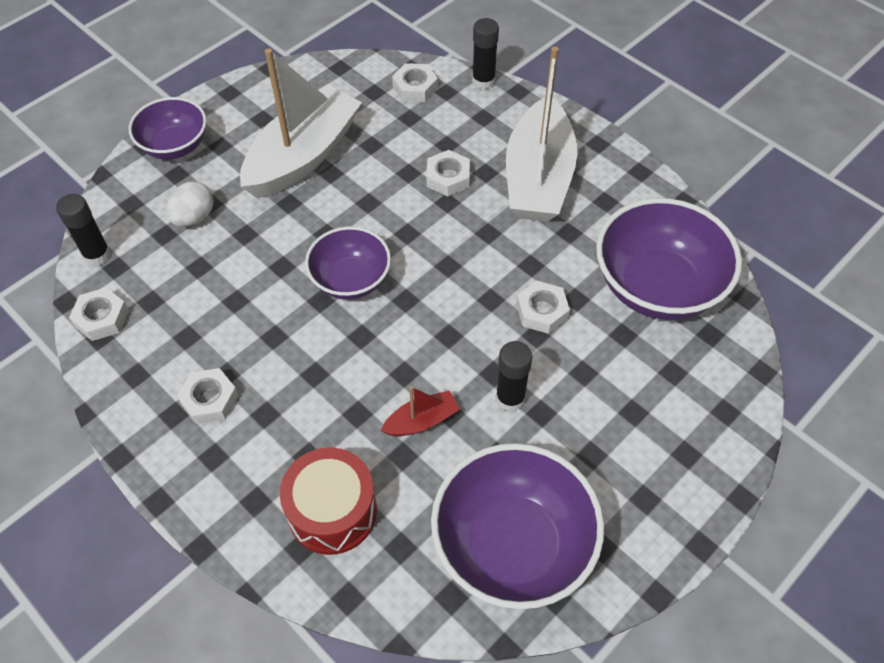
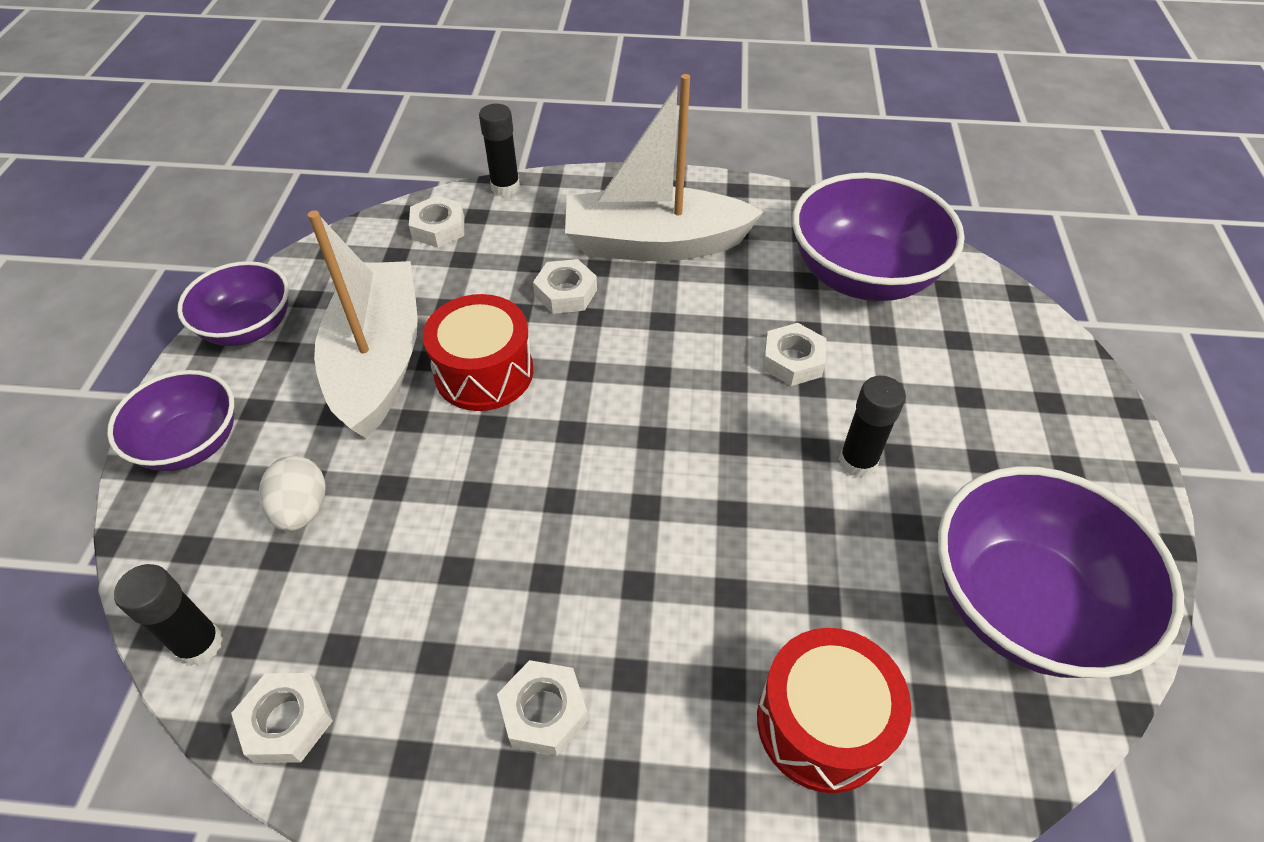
camera: 40 degrees left, 5 degrees down
(351, 280) = (571, 455): purple bowl -> purple bowl (249, 327)
(352, 199) = (484, 372): none -> red drum
(421, 421) = (803, 548): red boat -> none
(538, 178) = (654, 244): white boat -> white boat turned 120 degrees clockwise

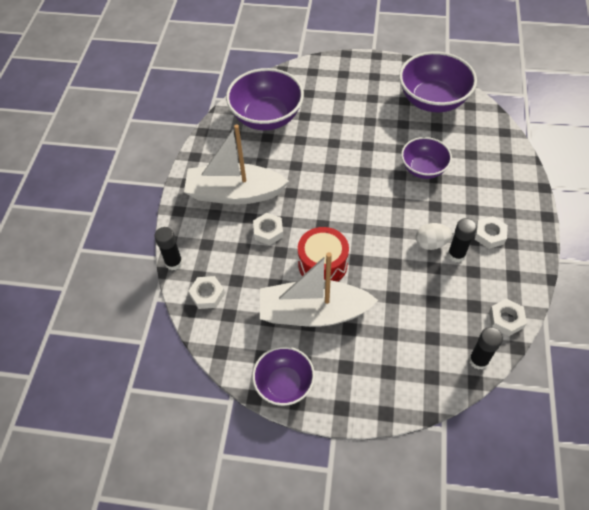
camera: 85 degrees left, 5 degrees up
(191, 444) = (369, 393): purple bowl -> purple bowl (423, 169)
(302, 509) = (407, 332): white egg -> white egg (431, 243)
(654, 244) = (234, 193): white boat -> white boat turned 90 degrees clockwise
(793, 360) = (319, 147): white nut -> none
(822, 723) = (482, 157): red drum -> none
(857, 461) = (374, 134): black glue stick -> black glue stick (456, 255)

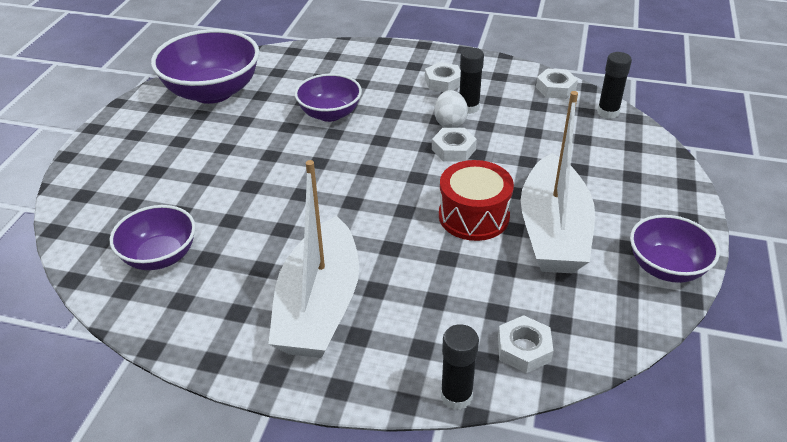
camera: 85 degrees left, 15 degrees down
(266, 117) = (160, 256): purple bowl -> purple bowl, size x0.61
(268, 231) = (407, 268): white nut -> white nut (453, 149)

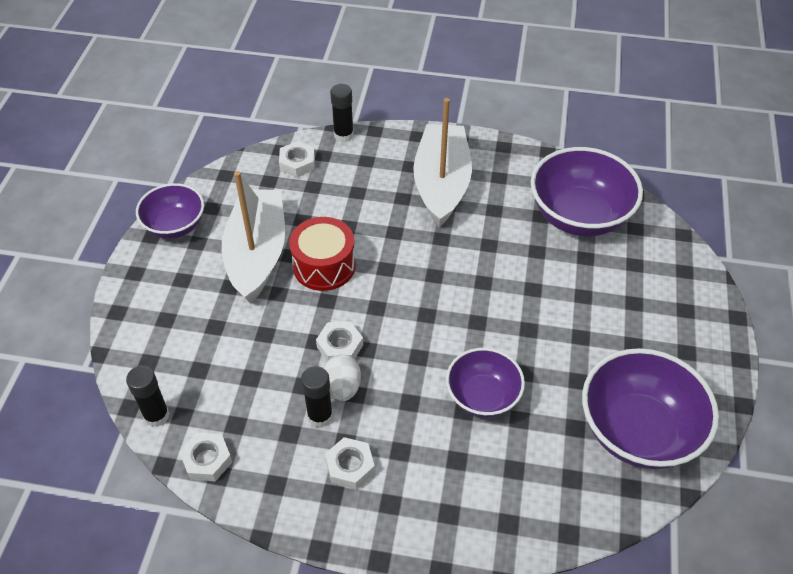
camera: 175 degrees right, 10 degrees up
(160, 256) = (579, 216): purple bowl -> purple bowl, size x1.63

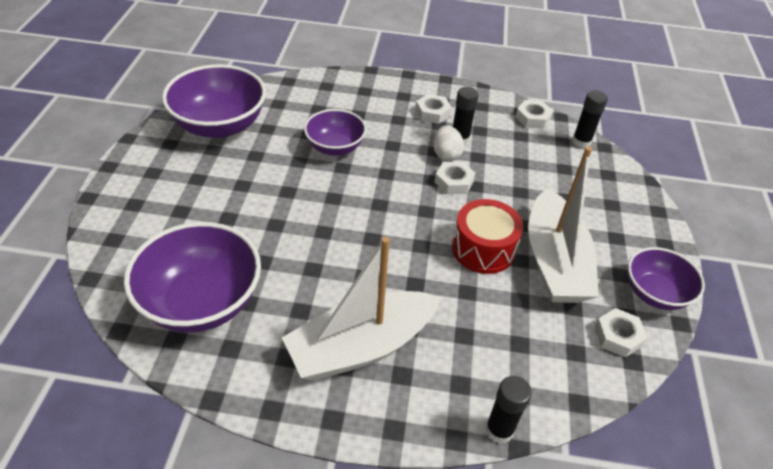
camera: 175 degrees right, 5 degrees down
(297, 163) = (549, 379): white nut -> white nut (618, 336)
(441, 184) = (361, 347): white boat -> white boat turned 60 degrees clockwise

